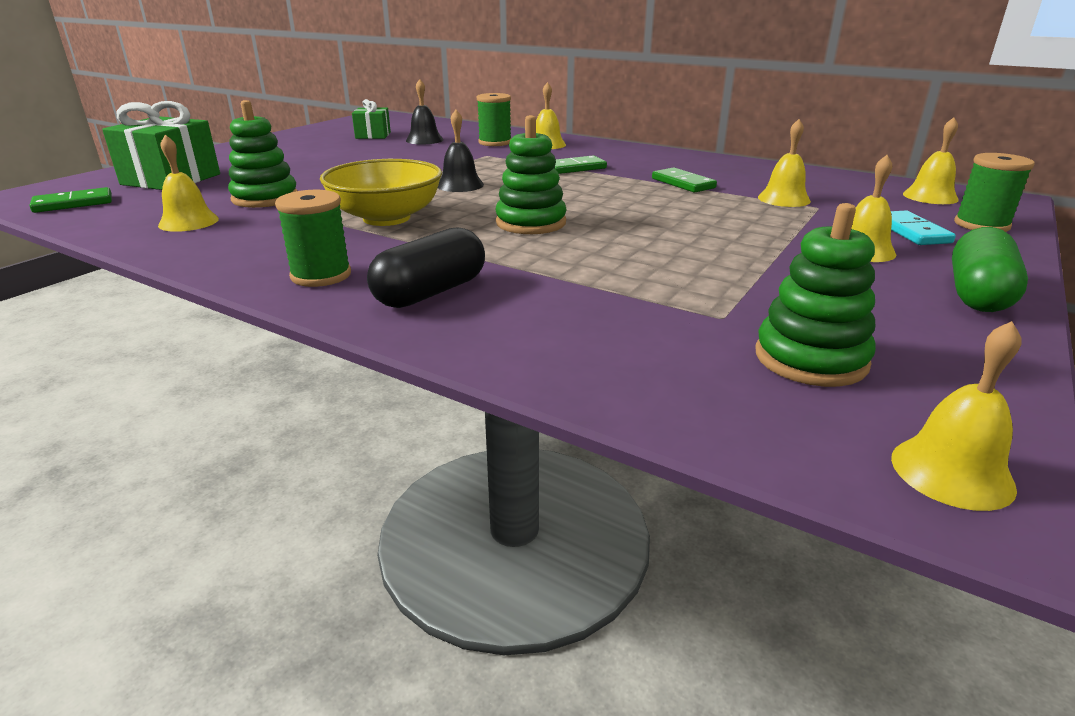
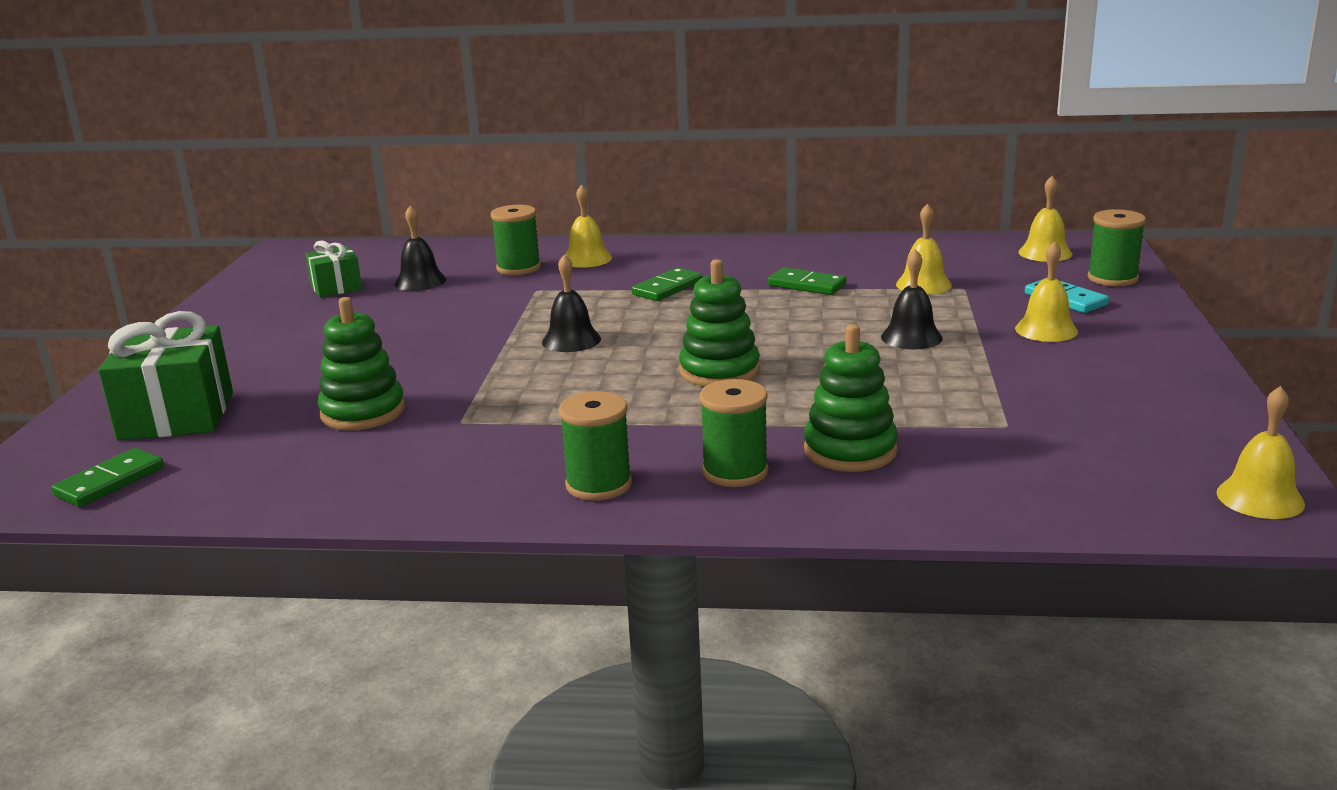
camera: 25 degrees left, 5 degrees down
(188, 222) = (326, 466): yellow bell -> none
(386, 218) = (557, 403): yellow bowl -> none
(431, 292) = (735, 472): black capsule -> green spool
(723, 231) = (911, 337): none -> black bell
(810, 359) = (1105, 443): green stacking toy -> green stacking toy (850, 450)
(978, 294) = (1166, 352): green capsule -> none

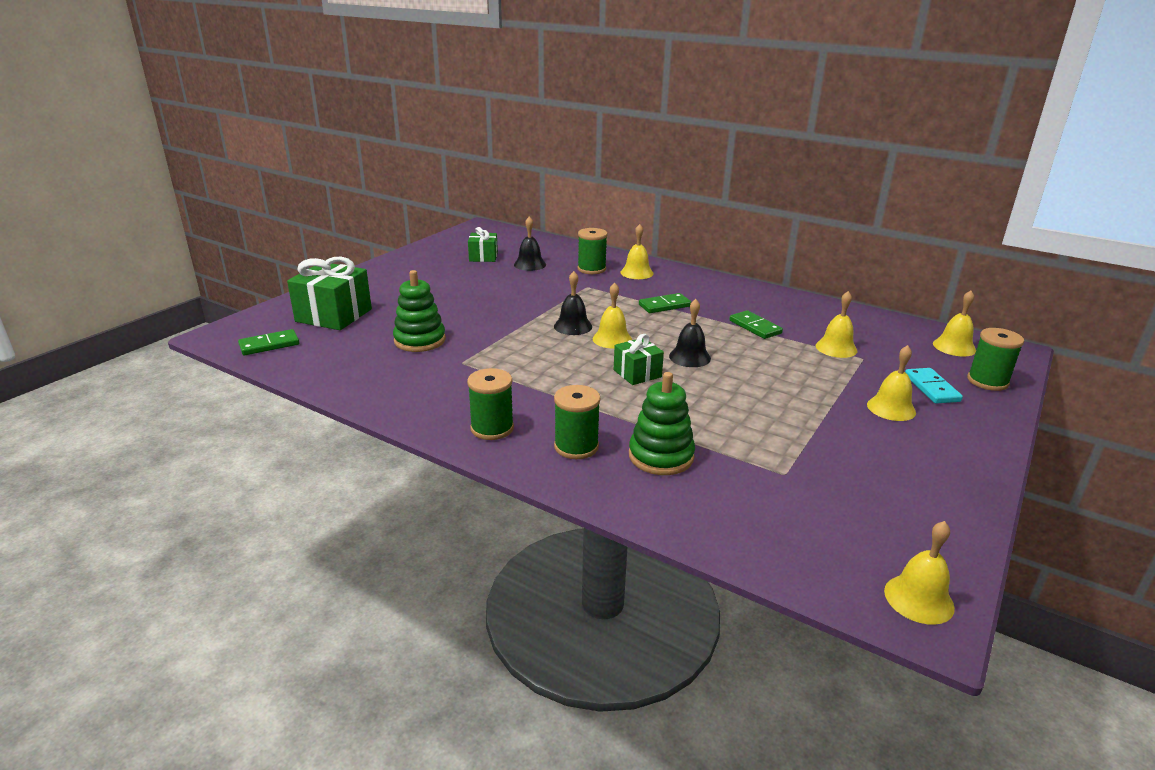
camera: 25 degrees right, 5 degrees up
(642, 342) = (612, 339): none -> yellow bell
(719, 371) = (637, 373): green stacking toy -> green gift
(911, 337) = (786, 385): black bell -> black bell (689, 357)

